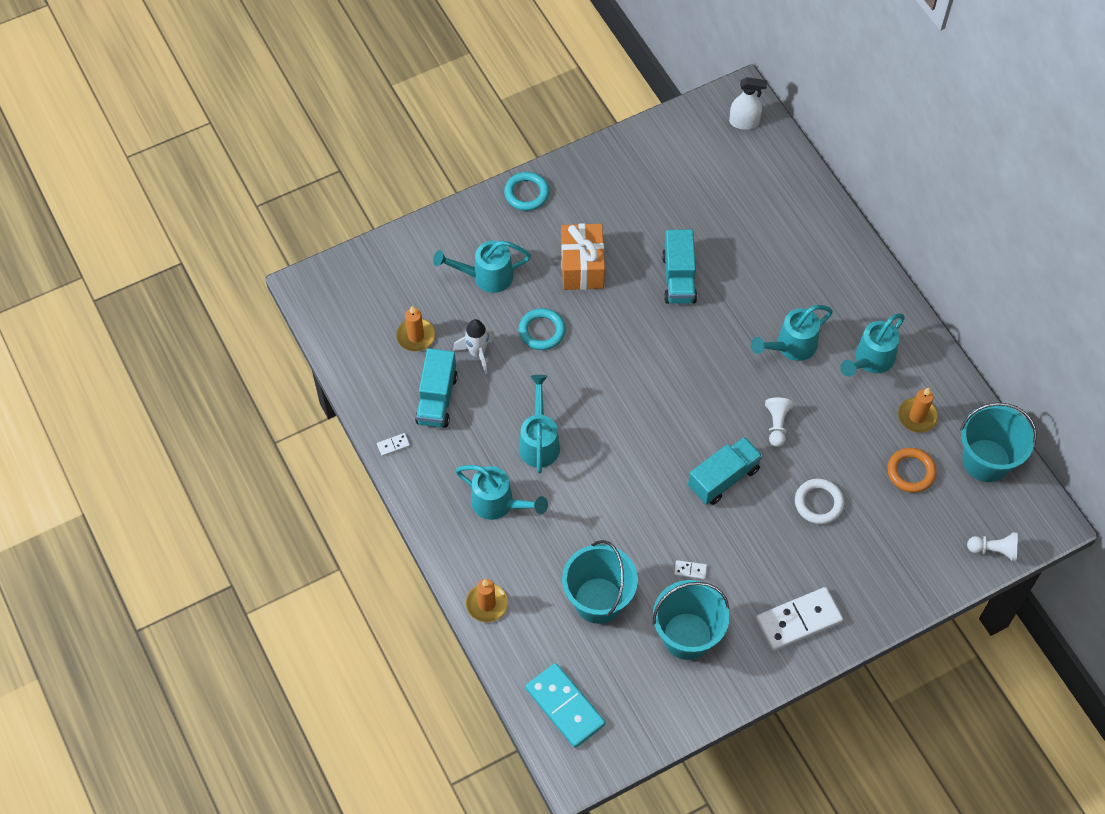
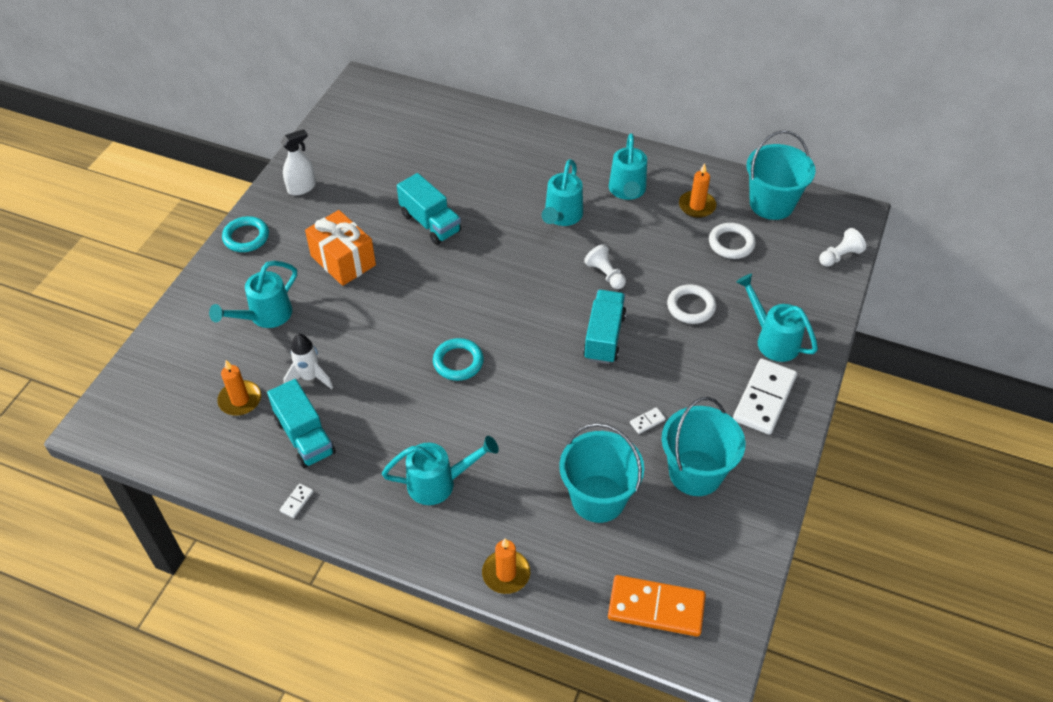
camera: 40 degrees left, 10 degrees down
(539, 442) = (428, 410): turquoise watering can -> turquoise watering can (772, 339)
(542, 331) = (352, 326): turquoise ring -> turquoise ring (458, 362)
(565, 706) = (656, 608): turquoise domino -> orange domino
(744, 122) = (381, 98): white spray bottle -> white spray bottle (302, 188)
(911, 472) = (731, 243): orange ring -> white ring

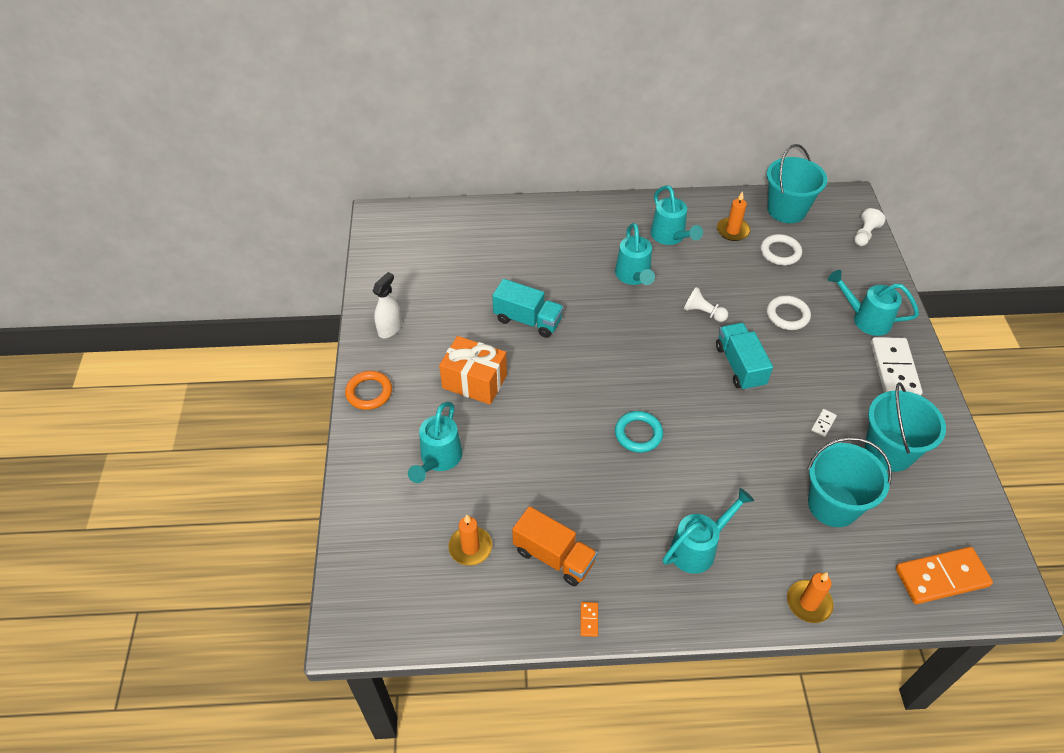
camera: 25 degrees left, 0 degrees up
(246, 237) = (369, 392): turquoise ring -> orange ring
(297, 501) = (589, 620): white domino -> orange domino
(305, 436) = (554, 556): turquoise truck -> orange truck
(310, 377) = (520, 500): white rocket -> none

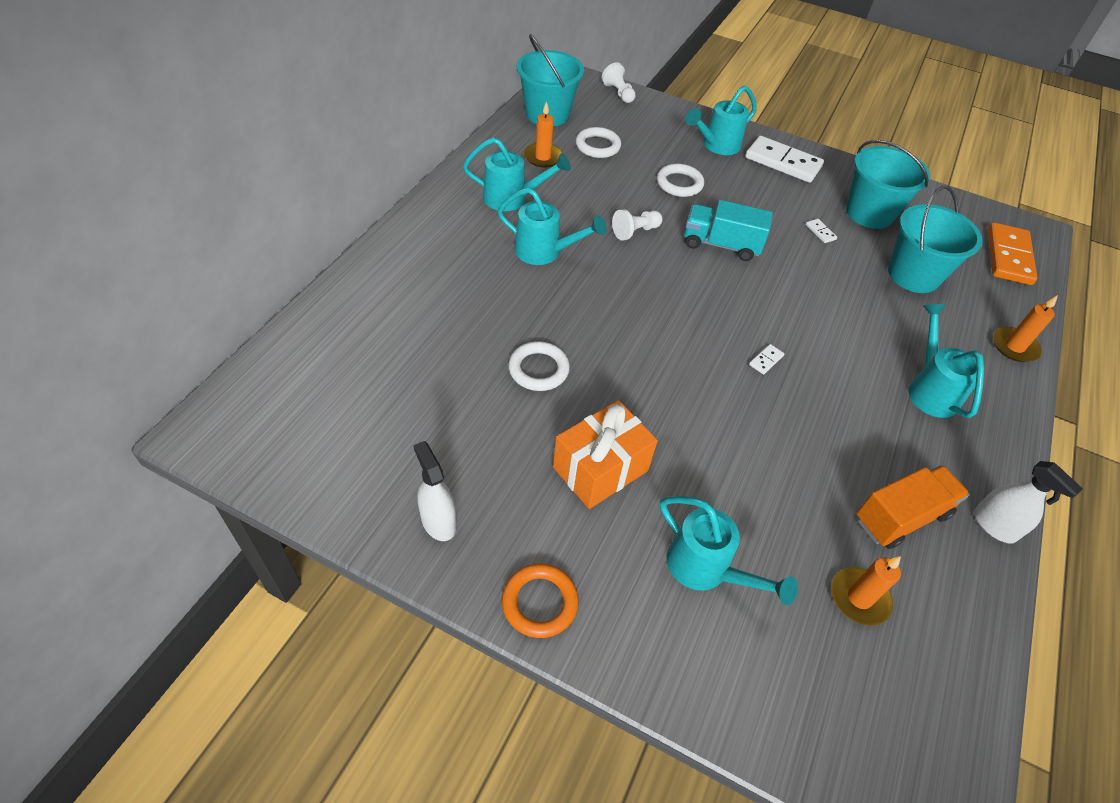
camera: 65 degrees left, 0 degrees up
(528, 320) = (538, 369): turquoise truck -> white ring
(589, 620) = (994, 526): orange domino -> white spray bottle
(638, 434) = (766, 360): turquoise ring -> white domino

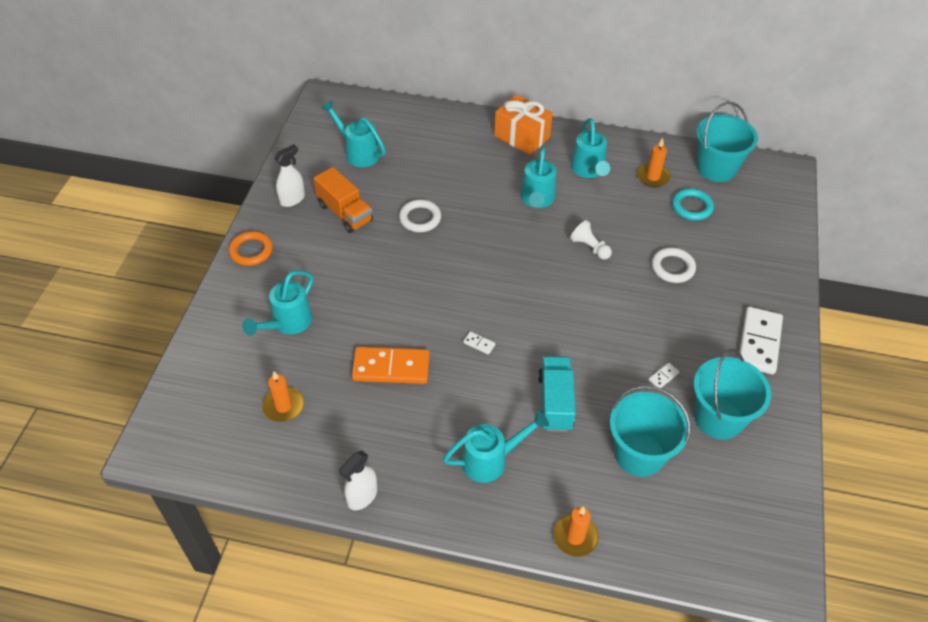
camera: 80 degrees right, 0 degrees up
(597, 146) = (692, 207): white ring -> turquoise ring
(600, 469) = (348, 262): orange gift -> orange gift (522, 137)
(618, 93) = (787, 207): white pawn -> none
(716, 146) = (751, 288): turquoise watering can -> turquoise watering can (358, 152)
(721, 245) = (604, 304): turquoise truck -> turquoise truck (555, 402)
(901, 517) = (354, 433): orange truck -> orange truck (345, 212)
(1008, 256) = (718, 549): orange domino -> orange domino (391, 368)

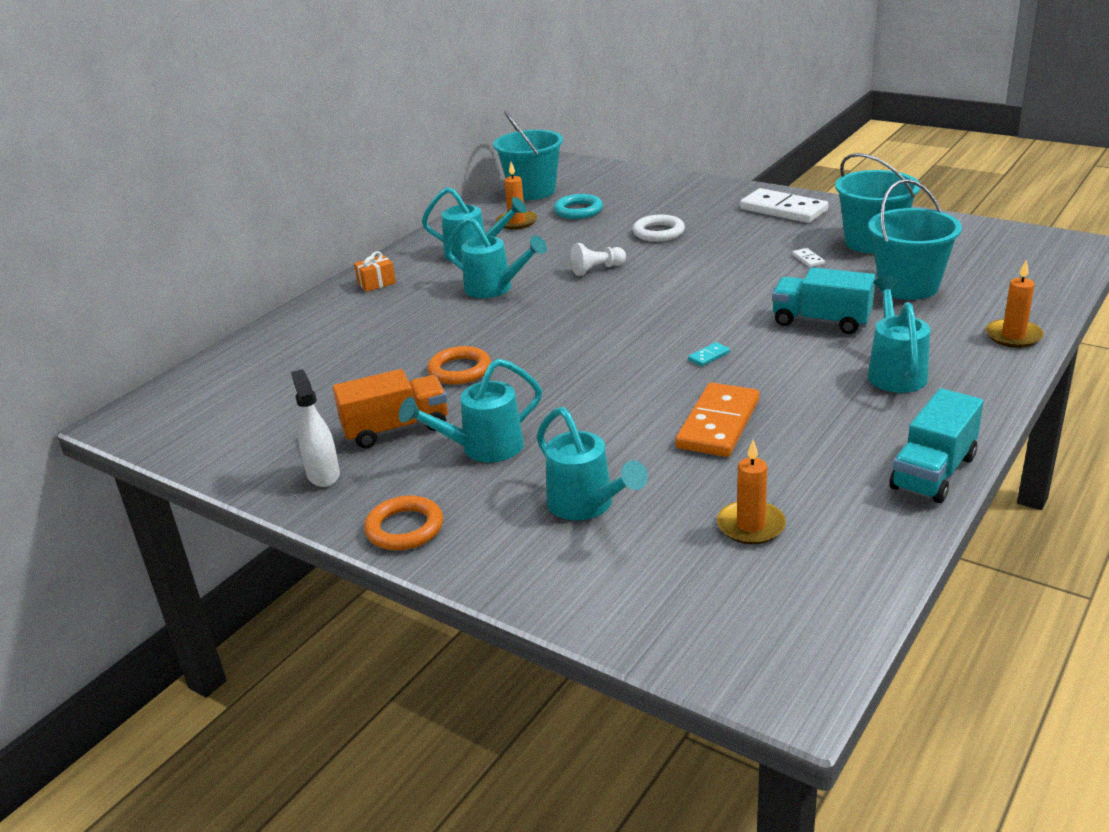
camera: 65 degrees left, 20 degrees down
(358, 152) = (280, 404): turquoise watering can -> turquoise watering can (483, 448)
(362, 496) = (933, 472): white spray bottle -> turquoise truck
(420, 218) = (459, 370): white ring -> orange ring
(479, 344) = (709, 356): white domino -> turquoise domino
(522, 137) = (376, 283): orange gift -> orange gift, size x0.51

